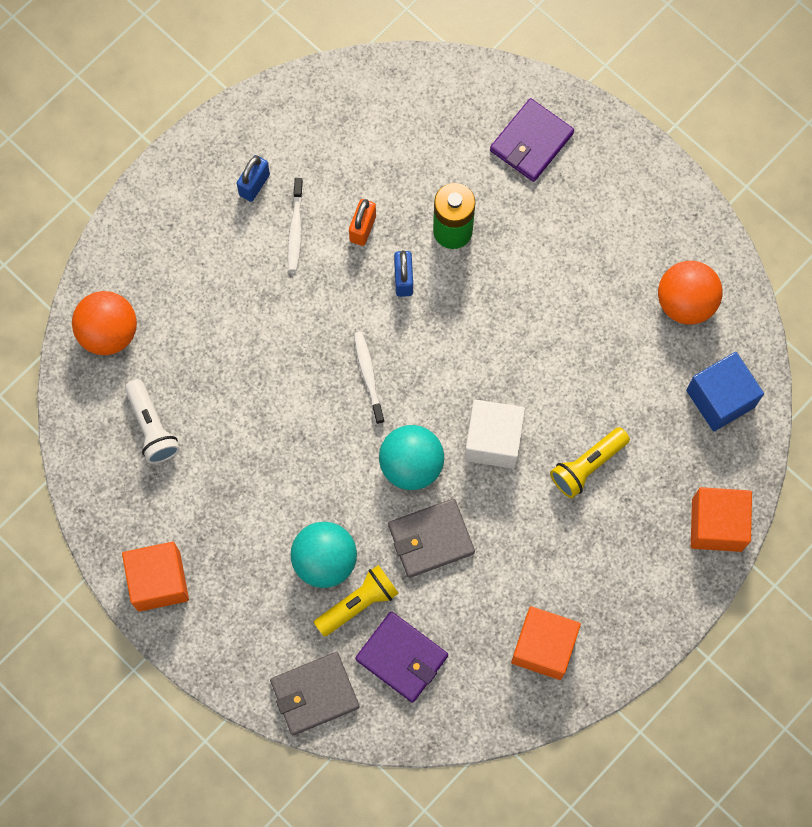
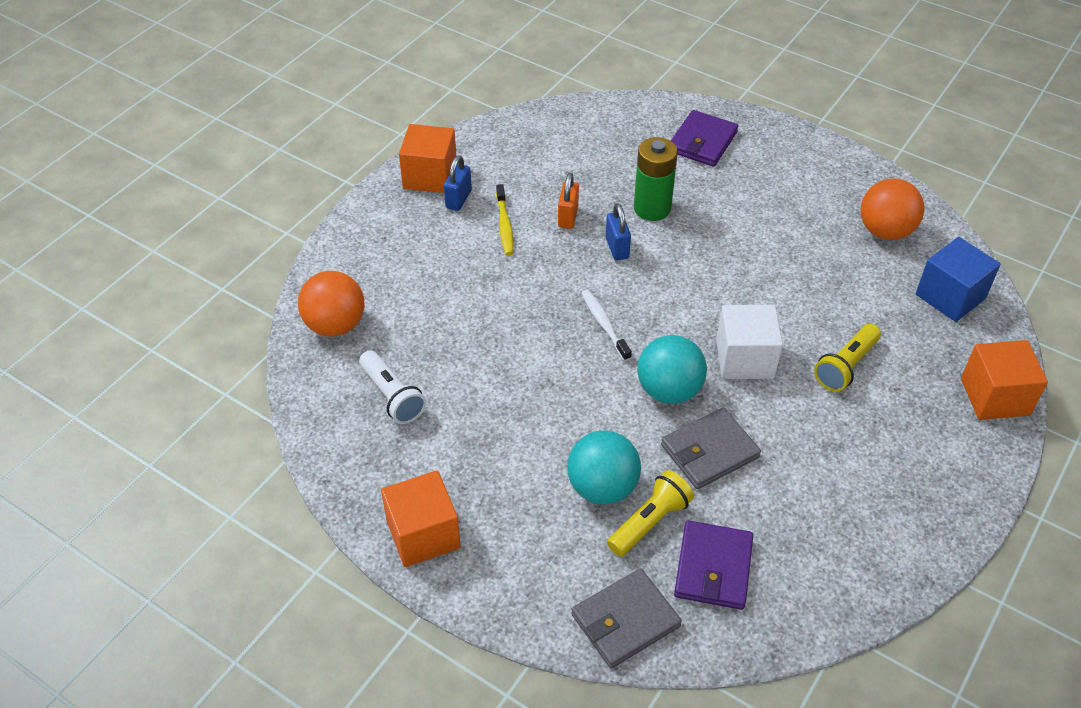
camera: 10 degrees left, 25 degrees down
(295, 229) = (504, 225): white toothbrush -> yellow toothbrush
(401, 657) = (713, 567): purple wallet -> purple wallet turned 75 degrees clockwise
(543, 647) = (864, 533): orange cube -> orange cube (430, 176)

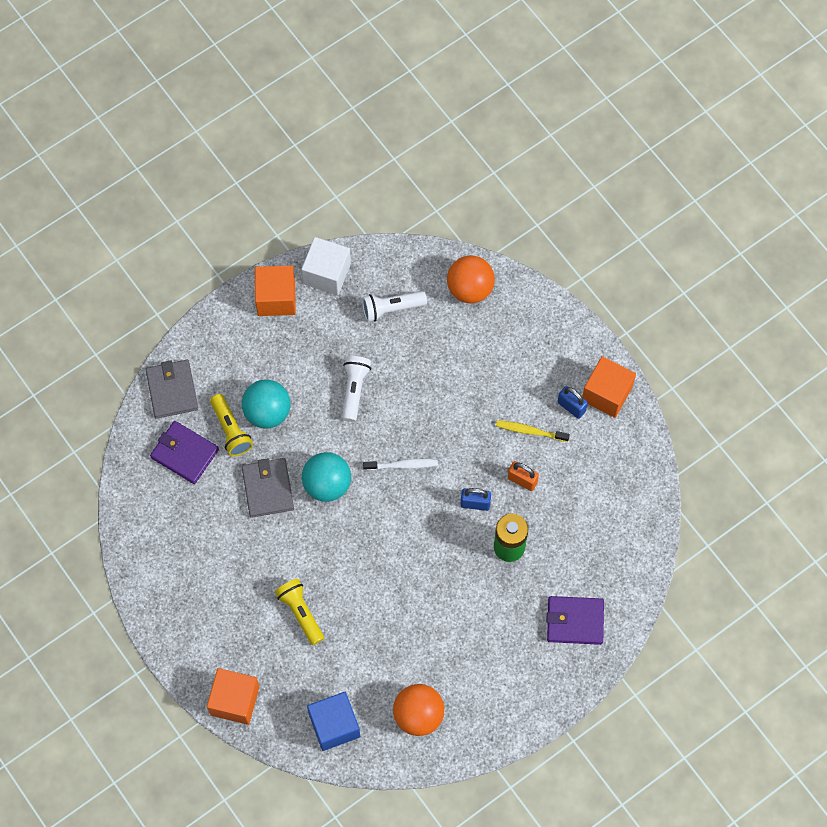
camera: 110 degrees right, 20 degrees up
(526, 401) = (354, 390): none -> white flashlight
(702, 142) = (575, 621): purple wallet -> purple wallet turned 45 degrees counterclockwise
(744, 359) = (334, 547): white cube -> white cube (327, 274)

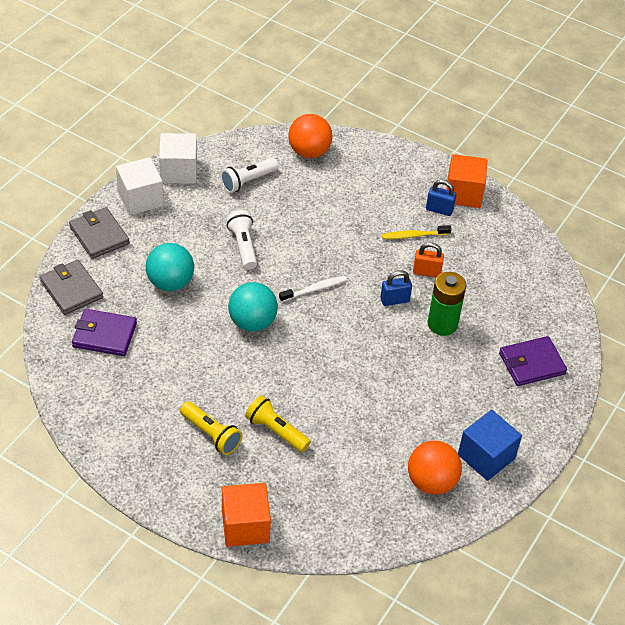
camera: 25 degrees left, 20 degrees down
(231, 430) = (142, 305): yellow flashlight -> yellow flashlight (211, 434)
(268, 489) = (198, 341): grey wallet -> grey wallet (99, 235)
(276, 298) = (140, 199): orange cube -> white cube
(334, 725) = (355, 516): blue cube -> blue cube (486, 456)

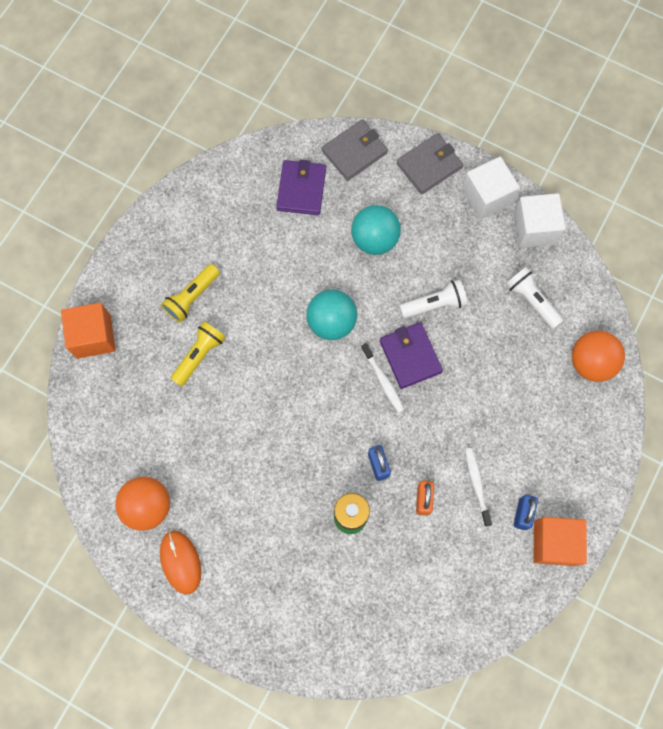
camera: 90 degrees right, 25 degrees up
(414, 235) = (477, 485): yellow toothbrush -> white toothbrush
(486, 456) = (180, 562): blue cube -> orange mouse
(531, 363) = (305, 616): purple wallet -> purple wallet (410, 356)

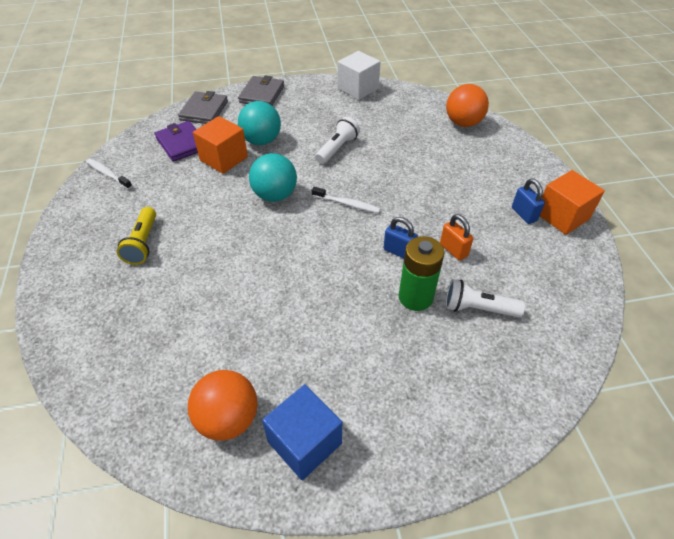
camera: 40 degrees left, 25 degrees down
(93, 336) = (63, 322): orange cube -> orange cube (223, 159)
(180, 562) = (304, 442): orange mouse -> blue cube
(199, 355) = (182, 275): yellow flashlight -> none
(410, 356) = (351, 181): purple wallet -> none
(477, 485) = (477, 218): white toothbrush -> white toothbrush (108, 174)
(486, 197) = (313, 90): white cube -> none
(531, 300) = (395, 116): white flashlight -> white flashlight (478, 308)

